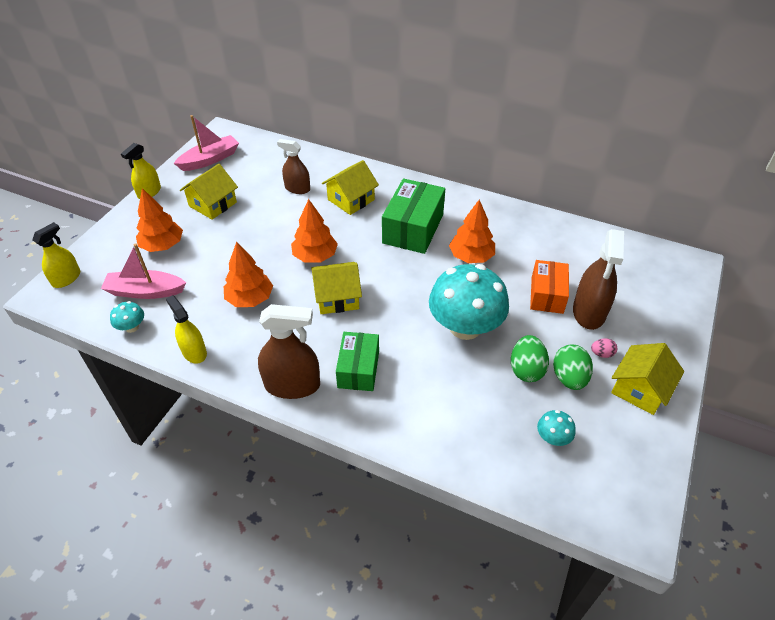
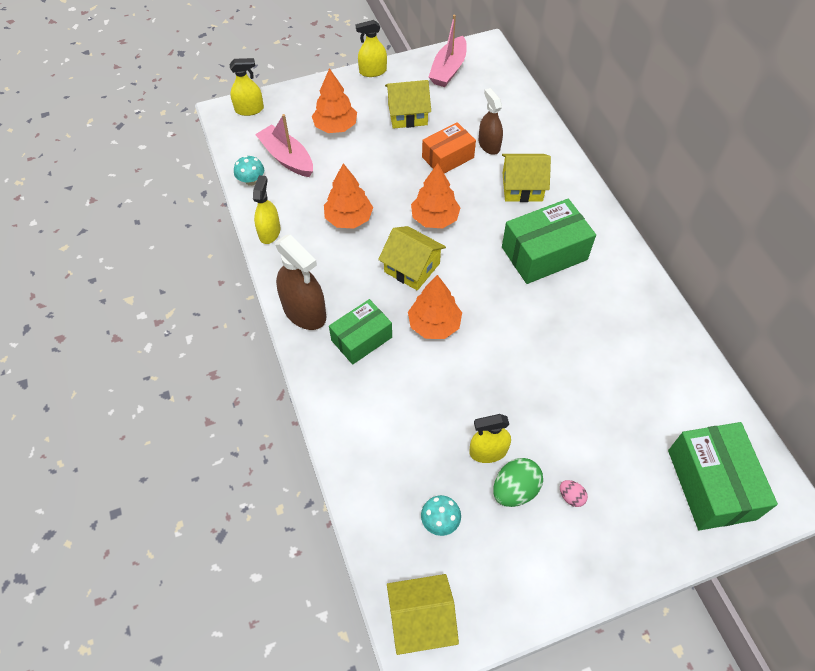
camera: 45 degrees right, 10 degrees up
(210, 159) = (448, 69): pink boat -> pink boat turned 105 degrees clockwise
(465, 327) = (482, 374): turquoise mushroom -> none
(471, 257) = (564, 318): orange tree -> orange tree (434, 325)
(526, 369) = (488, 451): green egg -> yellow spray bottle
(547, 295) = (589, 406): orange box -> orange box (448, 157)
(589, 312) = (609, 453): brown spray bottle -> none
(640, 389) = (565, 555): yellow house -> yellow house (421, 619)
(654, 285) = (711, 484): none -> green box

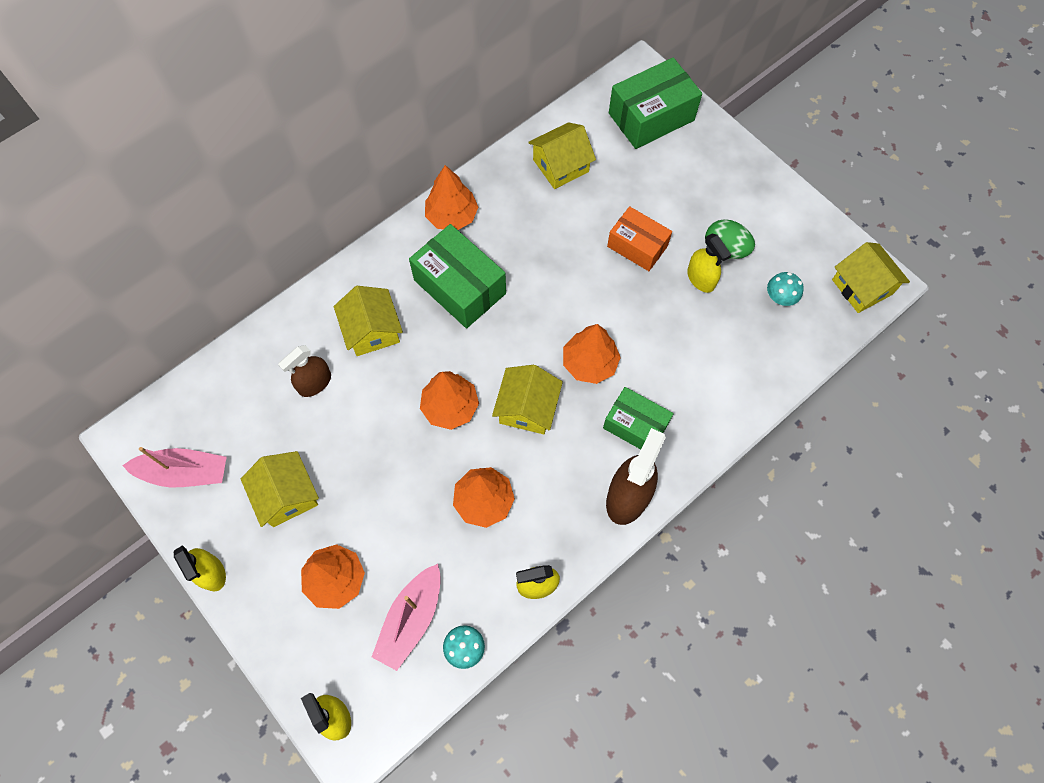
camera: 110 degrees left, 10 degrees up
(448, 157) = (349, 423): orange box -> orange box (637, 246)
(571, 497) = (710, 208): pink egg -> none
(621, 267) = (452, 216): none -> orange tree
(660, 372) = (561, 165): none -> yellow house

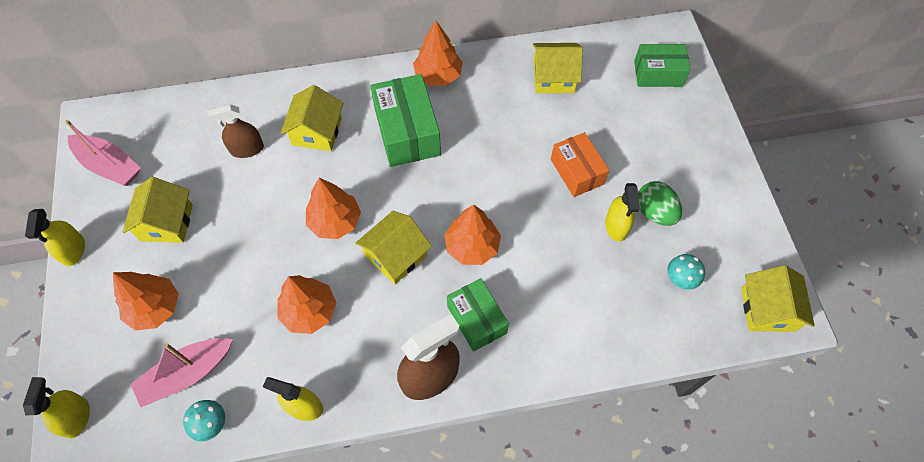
camera: 30 degrees right, 5 degrees down
(651, 117) = (658, 73): green box -> green box, size x0.66

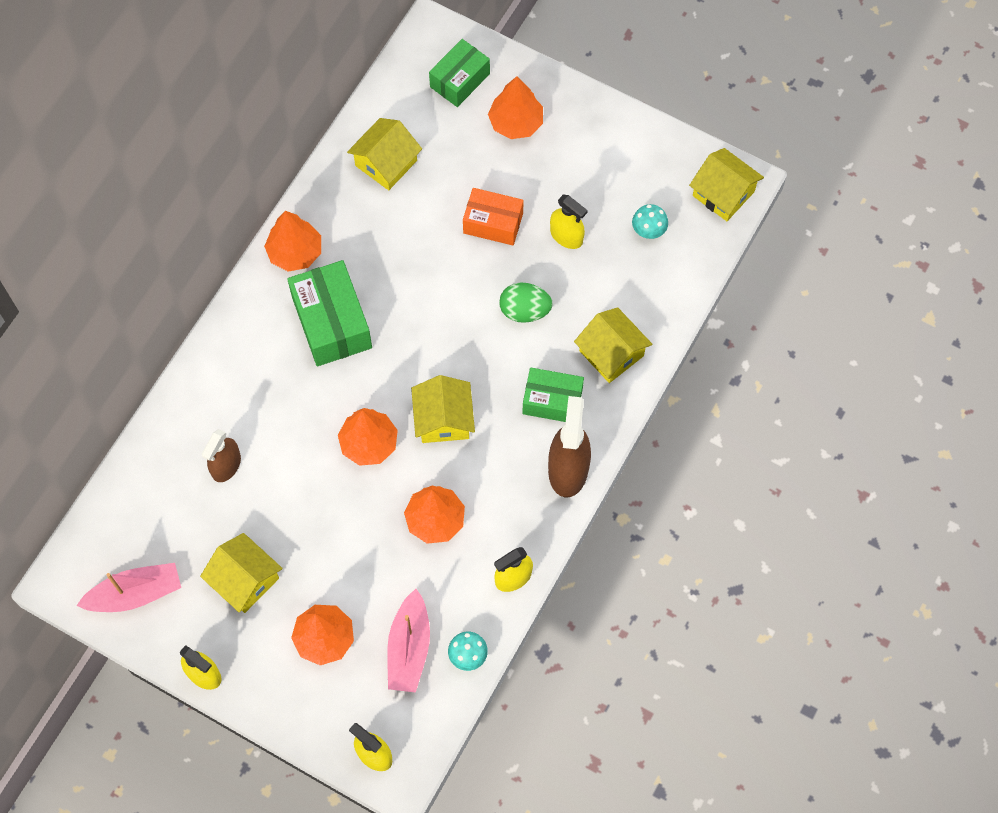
camera: 50 degrees left, 5 degrees up
(317, 131) = (261, 395): yellow house -> yellow house (611, 353)
(407, 132) = (332, 322): green box -> green box turned 45 degrees clockwise
(472, 246) = (487, 356): orange tree -> orange tree (516, 122)
(654, 212) = (580, 198): green egg -> green egg (525, 311)

